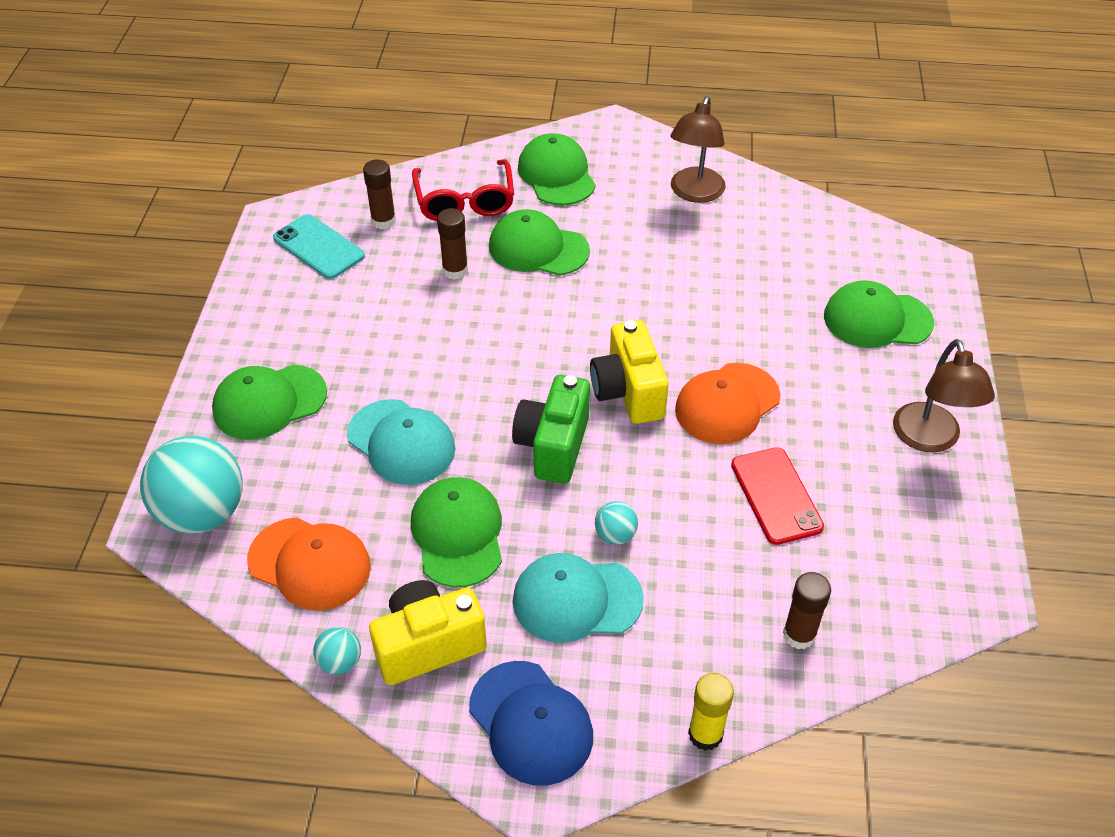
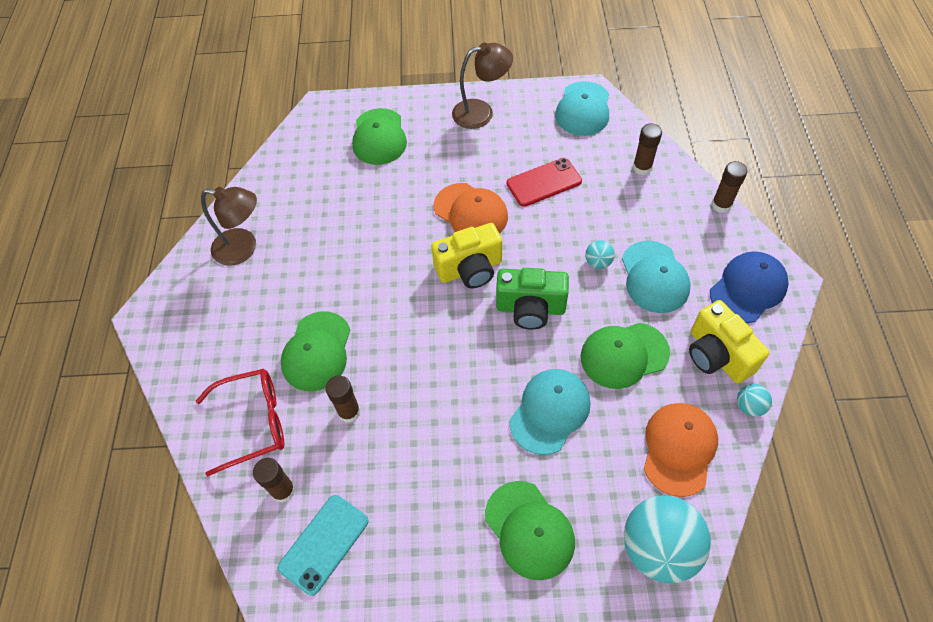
camera: 95 degrees left, 10 degrees up
(556, 175) = (216, 352): green cap -> none
(705, 734) = (721, 205): yellow glue stick -> brown glue stick
(940, 577) = (583, 109): none -> turquoise cap

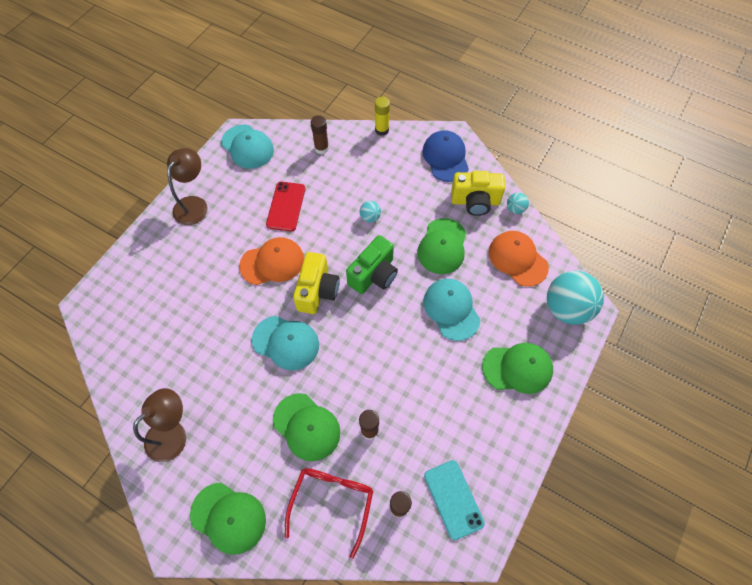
camera: 60 degrees left, 5 degrees up
(379, 137) = (154, 281): green cap -> green cap (228, 517)
(654, 277) = (403, 196): turquoise cap -> turquoise cap (286, 342)
(721, 205) = (381, 130): brown glue stick -> yellow glue stick

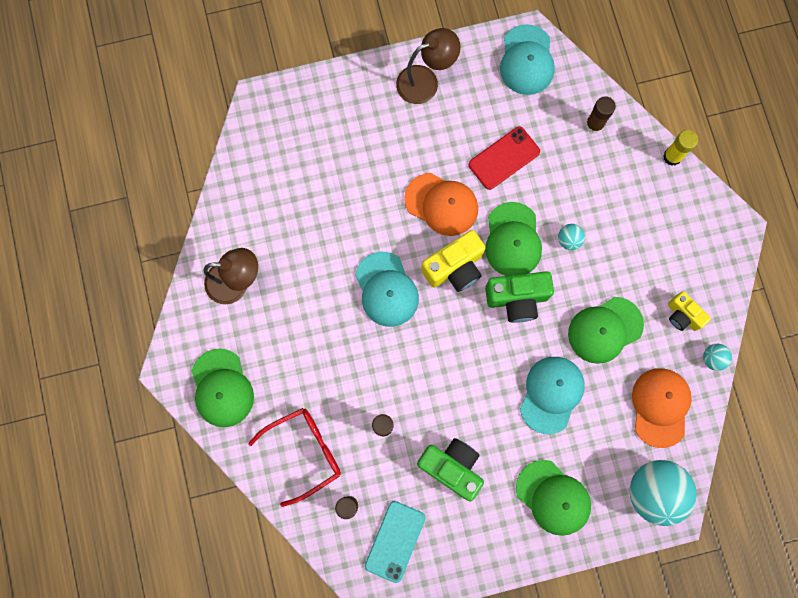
camera: 45 degrees right, 15 degrees up
(306, 427) = (338, 376): green cap -> green cap (513, 240)
(439, 412) = (452, 467): none -> green camera
(445, 157) = (703, 244): blue cap -> none
(475, 201) = (682, 315): yellow camera -> yellow camera, size x0.63

